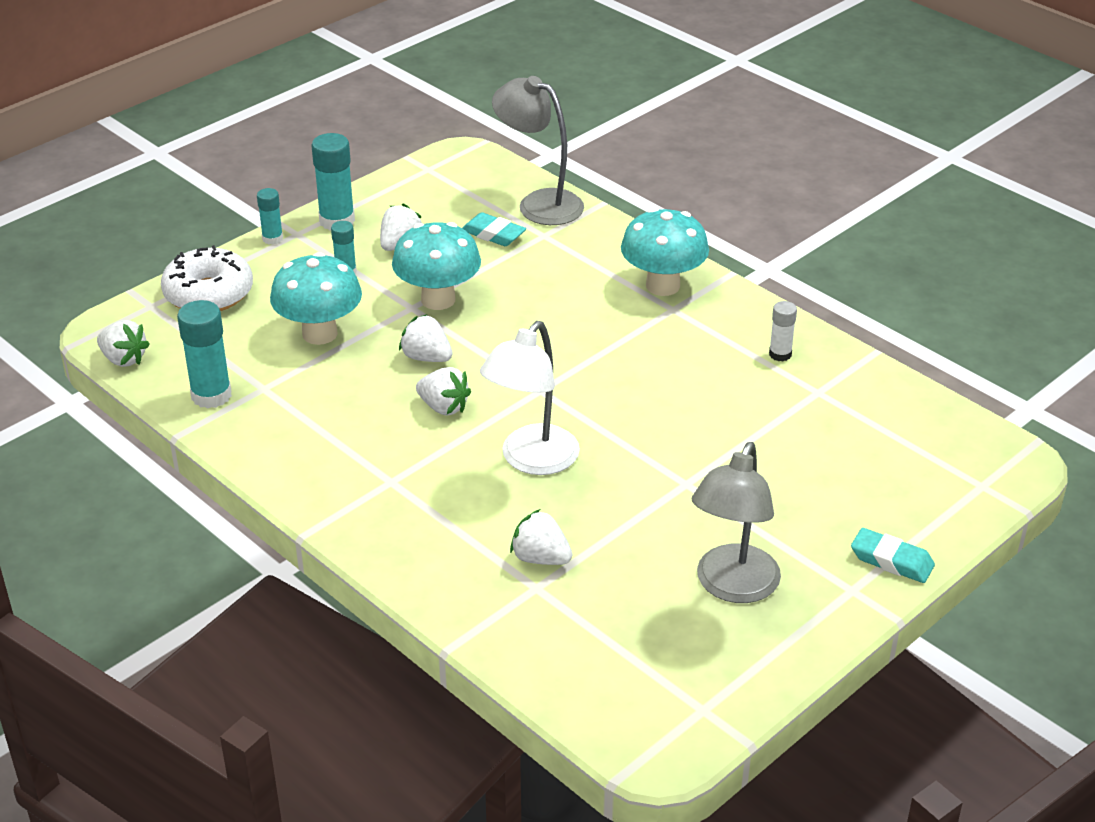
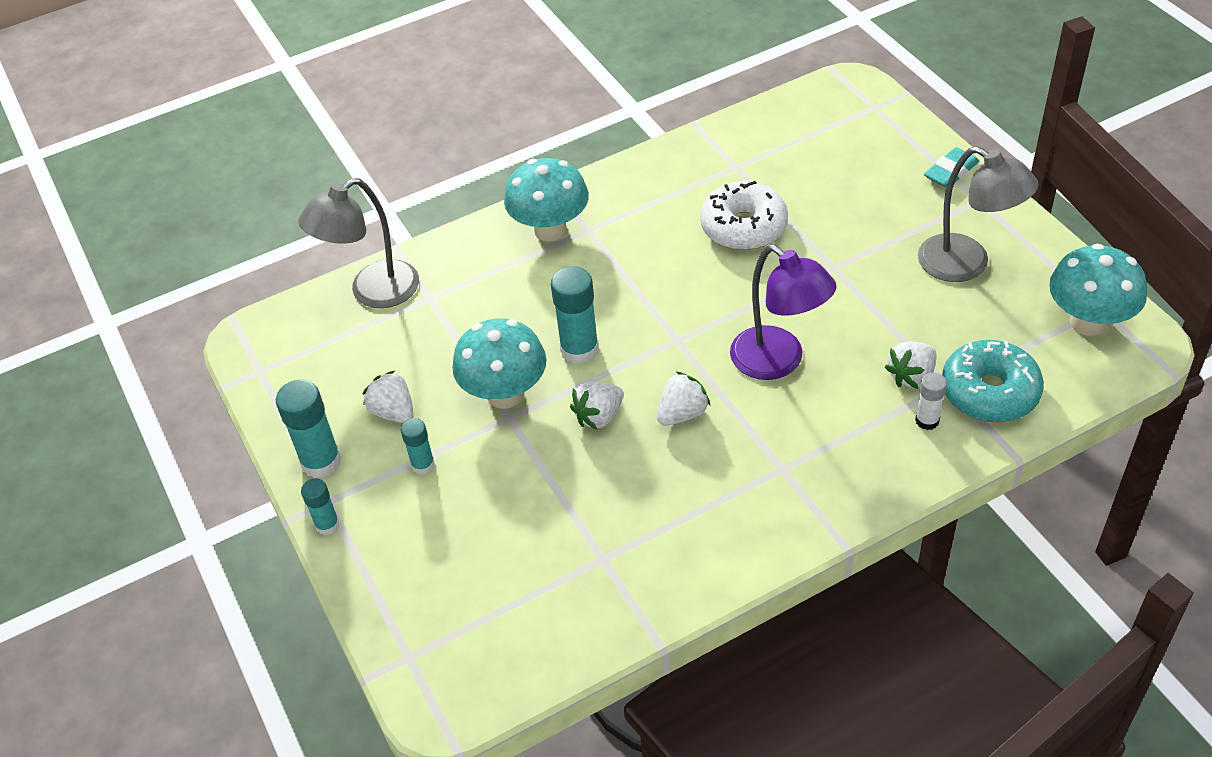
camera: 70 degrees left, 10 degrees up
(123, 359) = (505, 690): white strawberry -> none
(209, 294) = (410, 596): white donut -> white donut (743, 227)
(211, 395) = (601, 607): turquoise glue stick -> turquoise glue stick (579, 349)
(320, 333) = (526, 499): turquoise mushroom -> turquoise mushroom (1088, 322)
(493, 234) = (410, 335): turquoise eraser -> none
(531, 460) = (778, 362): white lamp -> purple lamp
(535, 620) = (989, 392): none -> turquoise donut
(780, 354) = (679, 177): white glue stick -> white glue stick (927, 420)

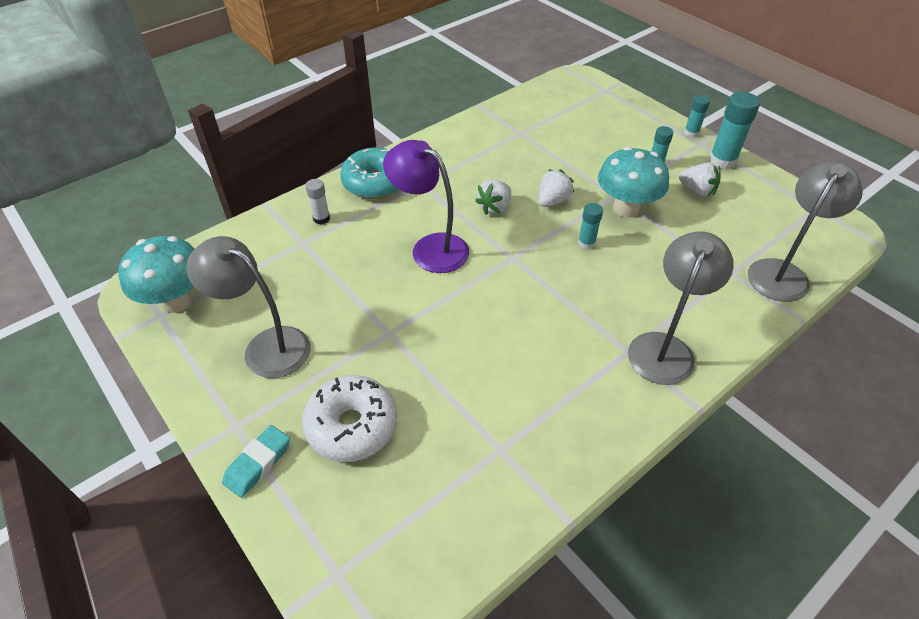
camera: 165 degrees right, 0 degrees up
(550, 230) = (664, 347): turquoise mushroom -> grey lamp
(579, 349) = (586, 243): turquoise glue stick -> turquoise glue stick, size x0.58
(743, 227) = (478, 368): white donut -> white donut (352, 426)
(911, 376) = (329, 246): white strawberry -> none
(989, 392) = (272, 240): turquoise donut -> turquoise donut (375, 183)

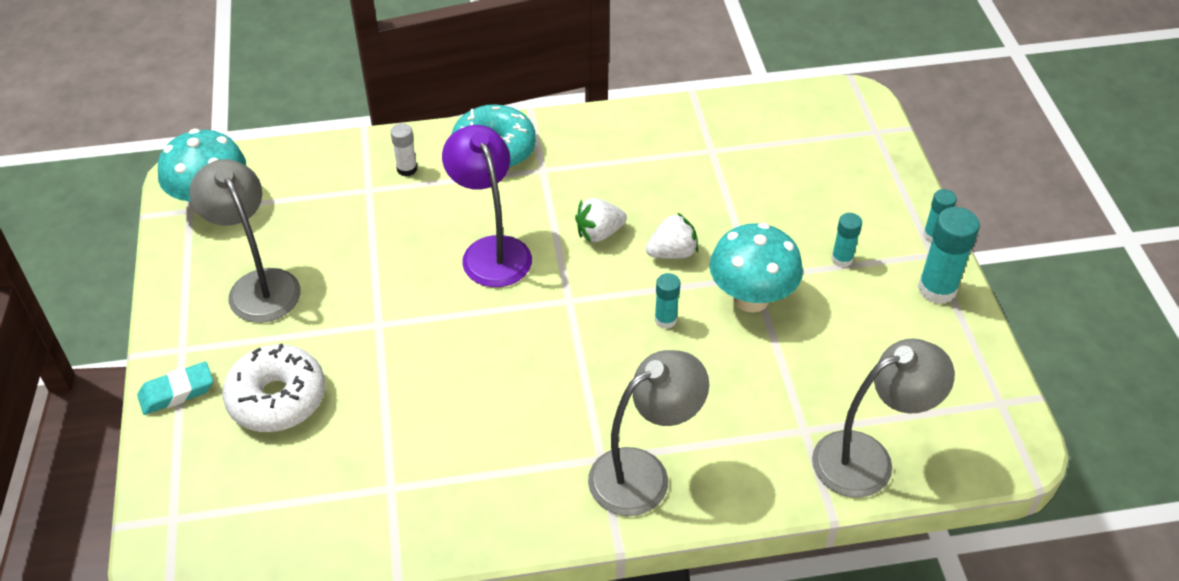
camera: 30 degrees right, 0 degrees up
(697, 191) = (862, 314): white strawberry -> none

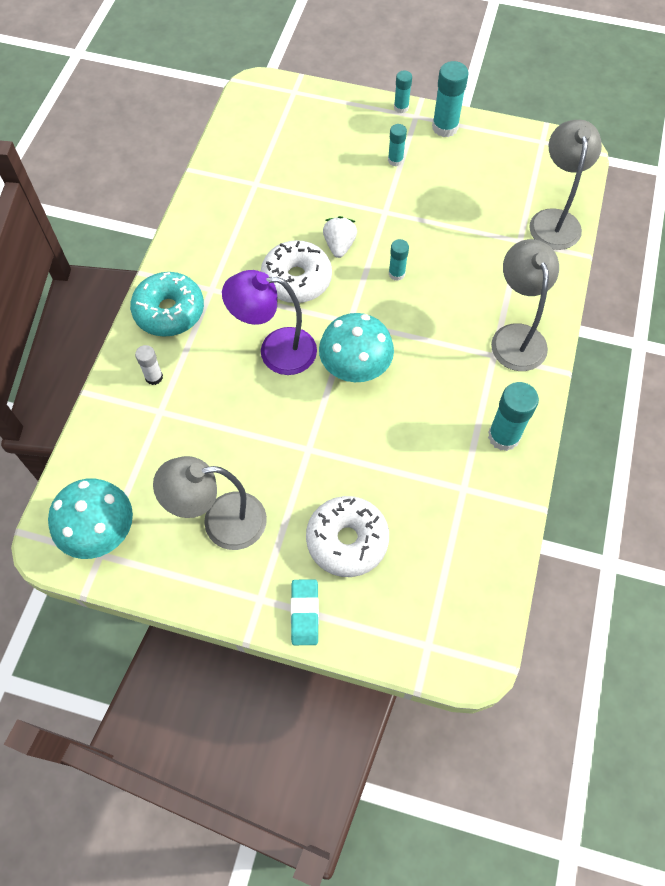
camera: 65 degrees left, 15 degrees up
(483, 506) = (503, 436): none -> turquoise glue stick
(599, 233) = (297, 279): white strawberry -> white donut
(751, 298) = (403, 221): turquoise mushroom -> turquoise mushroom (355, 369)

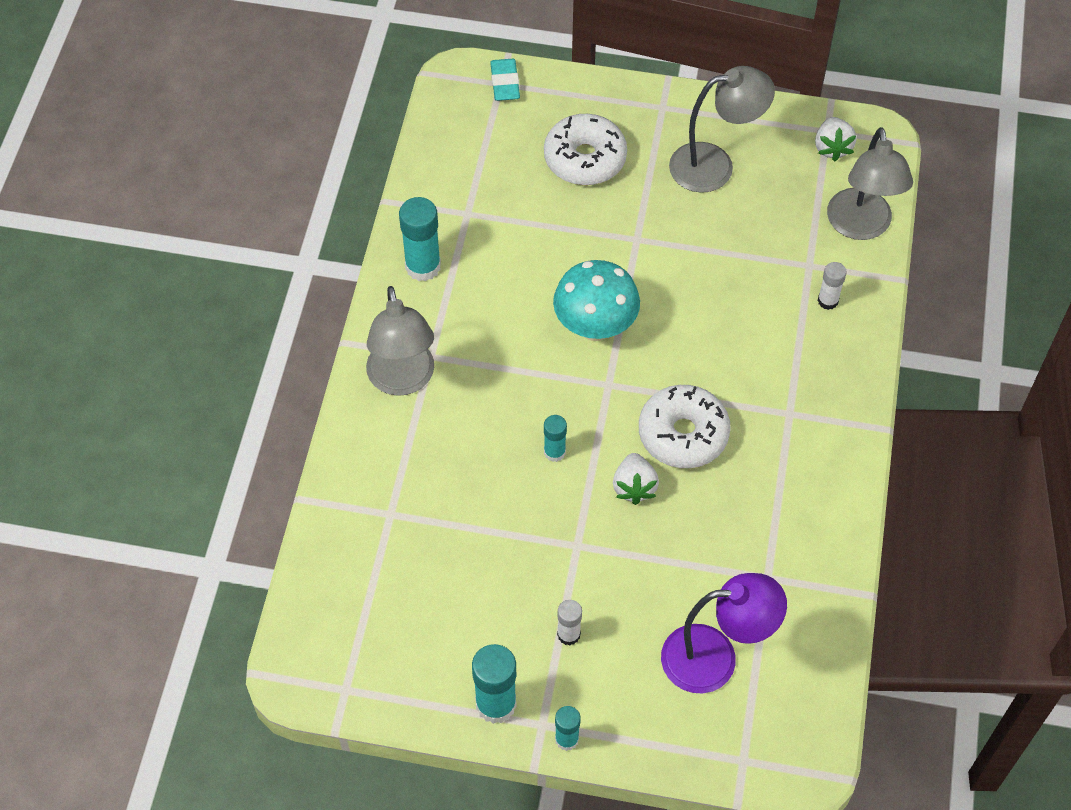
camera: 175 degrees right, 5 degrees down
(102, 533) = (832, 148): turquoise mushroom -> white strawberry
(169, 311) = (833, 380): turquoise donut -> none
(275, 351) = (692, 341): purple lamp -> purple lamp (715, 658)
(304, 613) = (618, 99): turquoise eraser -> turquoise eraser (505, 83)
(395, 160) = (568, 634): turquoise glue stick -> white glue stick
(554, 220) = (340, 550): grey lamp -> grey lamp (860, 226)

